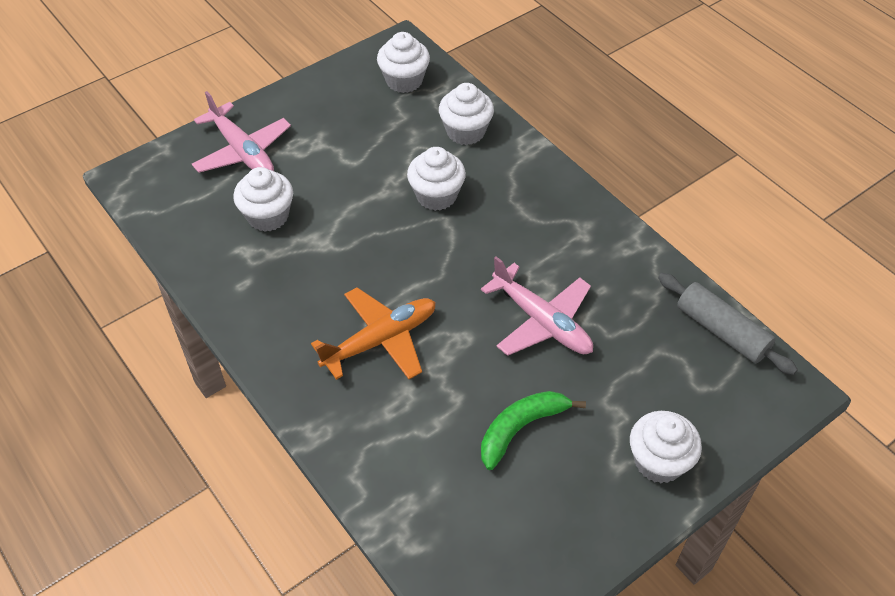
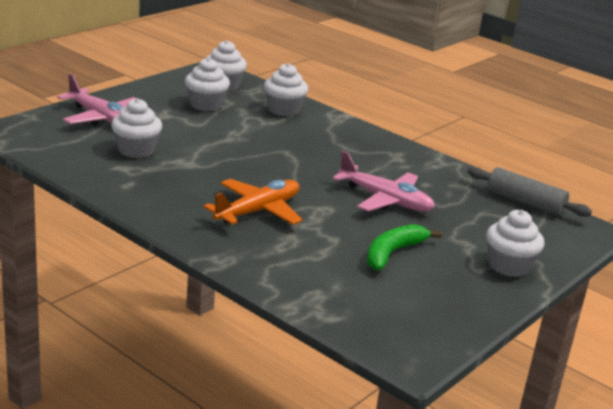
camera: 15 degrees left, 25 degrees down
(436, 196) = (273, 140): white cupcake -> white cupcake (206, 105)

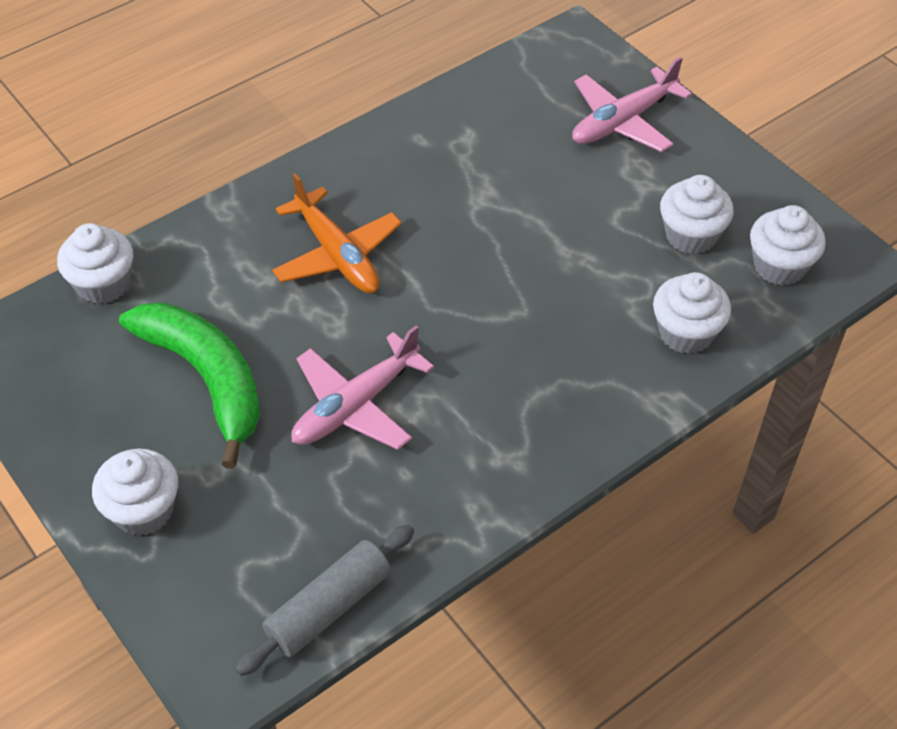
camera: 105 degrees right, 25 degrees up
(136, 150) = (520, 150): white cupcake -> white cupcake (103, 284)
(392, 253) = (206, 378): green banana -> green banana, size x1.56

